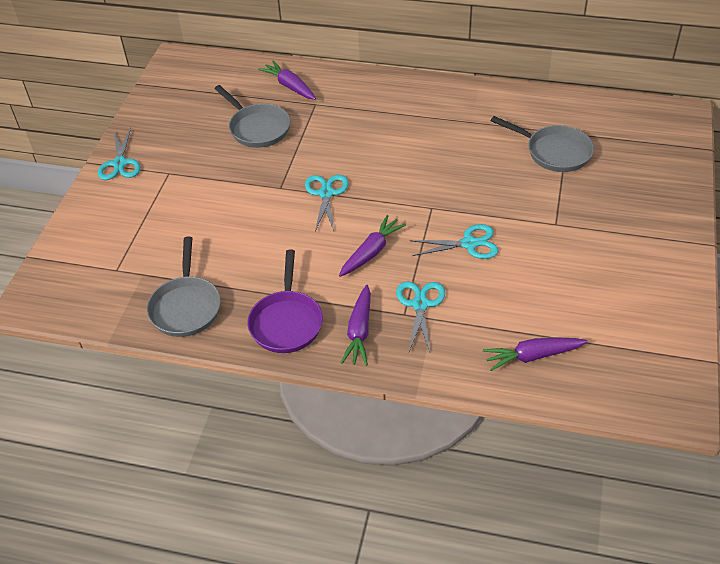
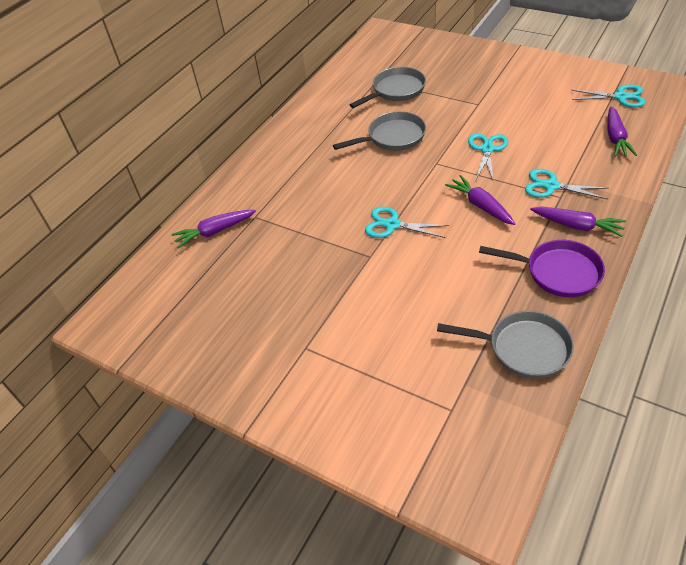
camera: 70 degrees left, 0 degrees up
(120, 163) = (266, 395): turquoise scissors -> turquoise scissors (620, 97)
(257, 128) = (268, 264): grey pan -> grey pan (393, 137)

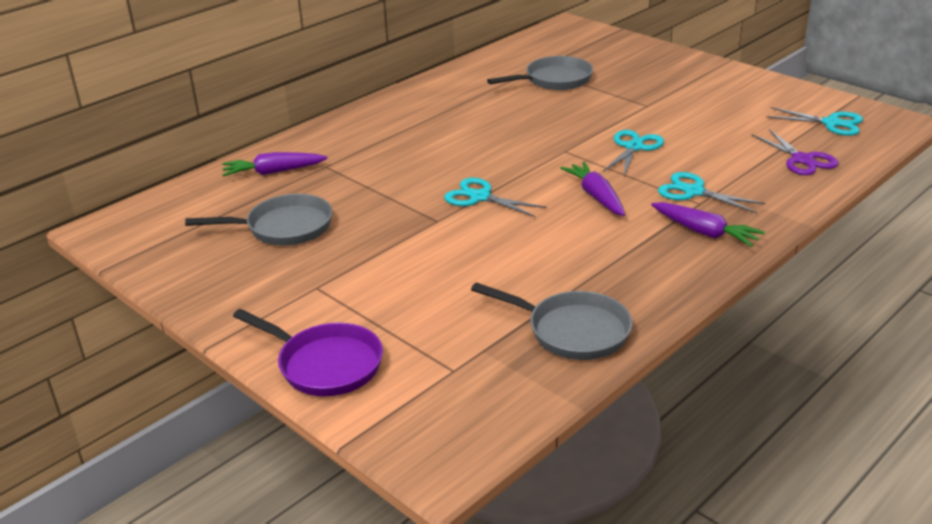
camera: 10 degrees right, 15 degrees down
(393, 137) = (526, 121): grey pan -> grey pan (284, 228)
(558, 272) = (655, 270): purple pan -> purple pan (325, 364)
(615, 138) = (802, 160): purple carrot -> purple scissors

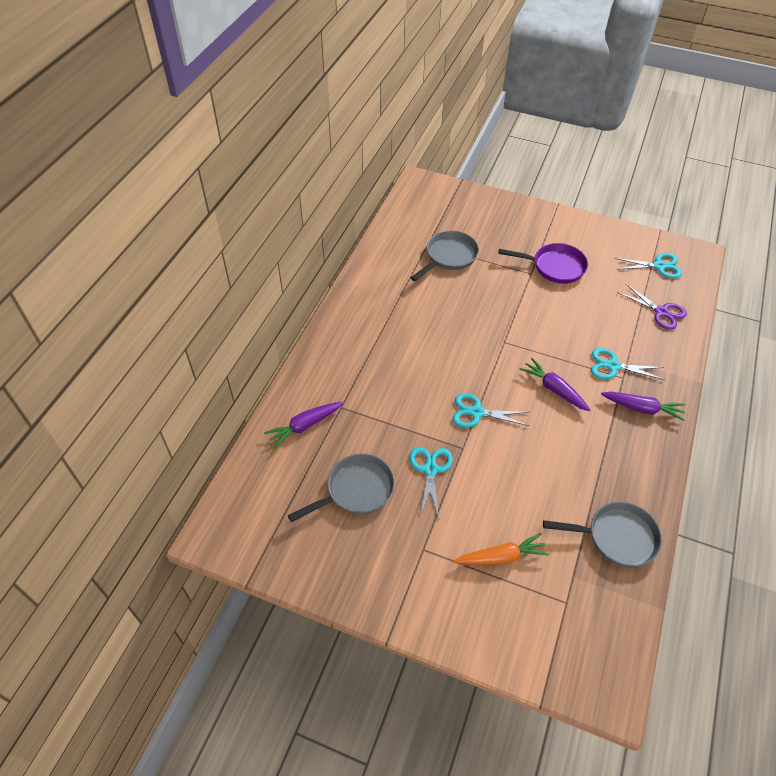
camera: 25 degrees left, 20 degrees up
(325, 364) = (480, 628): purple pan -> purple pan (555, 267)
(404, 313) = (500, 557): none -> orange carrot
(634, 147) = (548, 326): turquoise scissors -> turquoise scissors (430, 469)

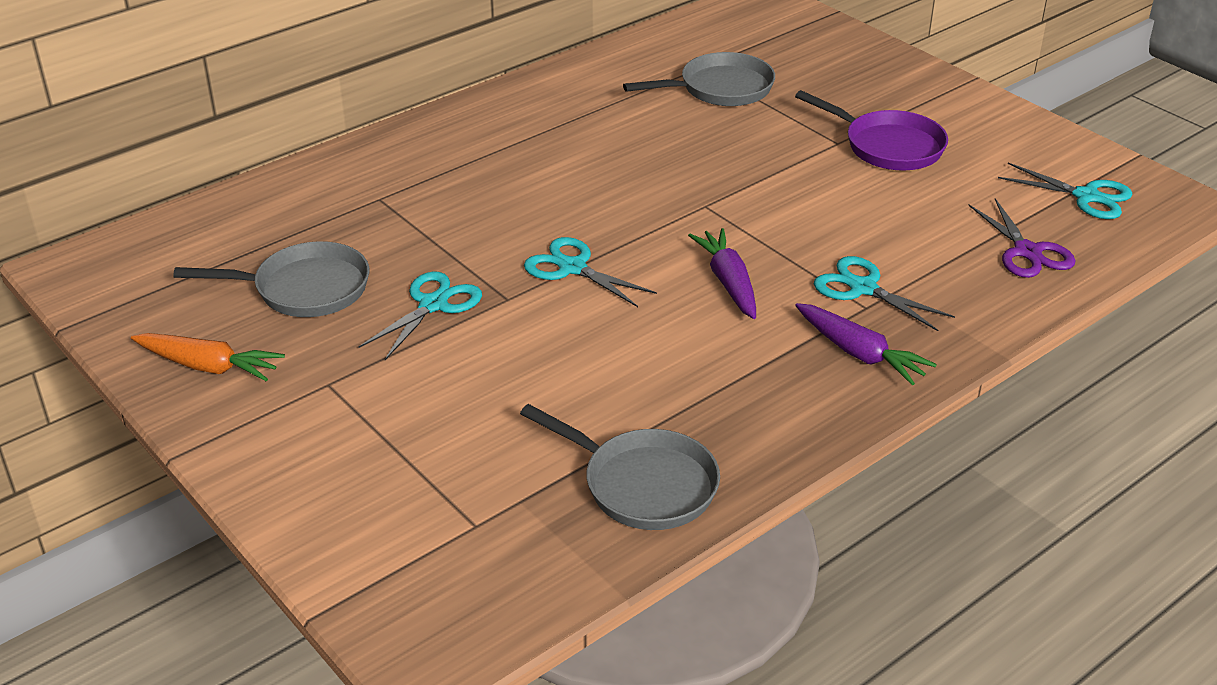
camera: 30 degrees right, 15 degrees down
(305, 426) = (309, 201): purple carrot -> none
(500, 557) = (432, 435): orange carrot -> orange carrot (208, 366)

